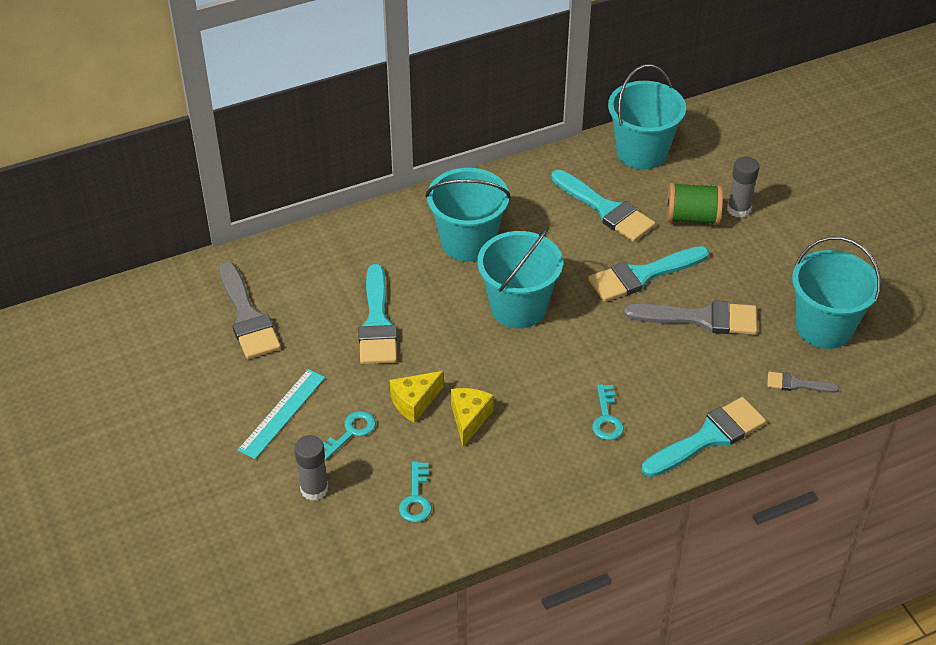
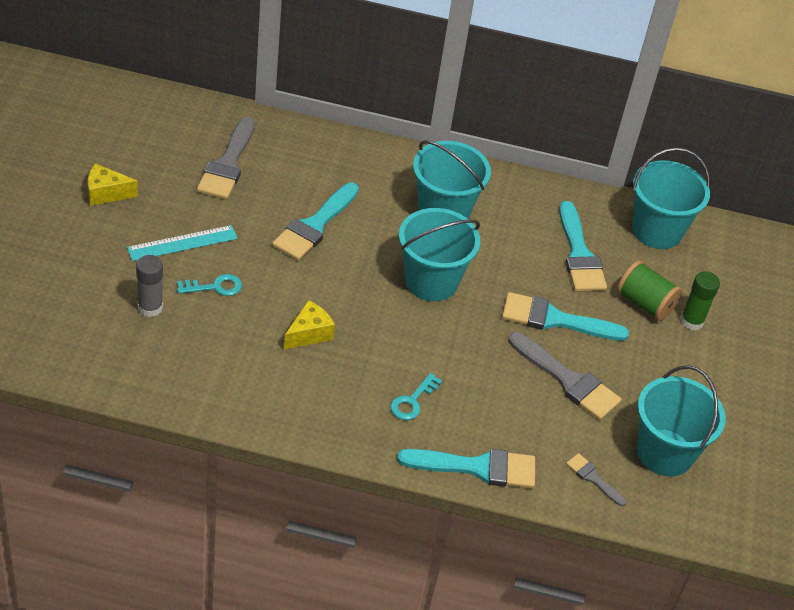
camera: 30 degrees right, 0 degrees up
(414, 402) = (282, 296): yellow cheese -> yellow cheese (106, 193)
(416, 498) = (213, 361): turquoise key -> none
(738, 209) = (691, 321): grey glue stick -> green glue stick

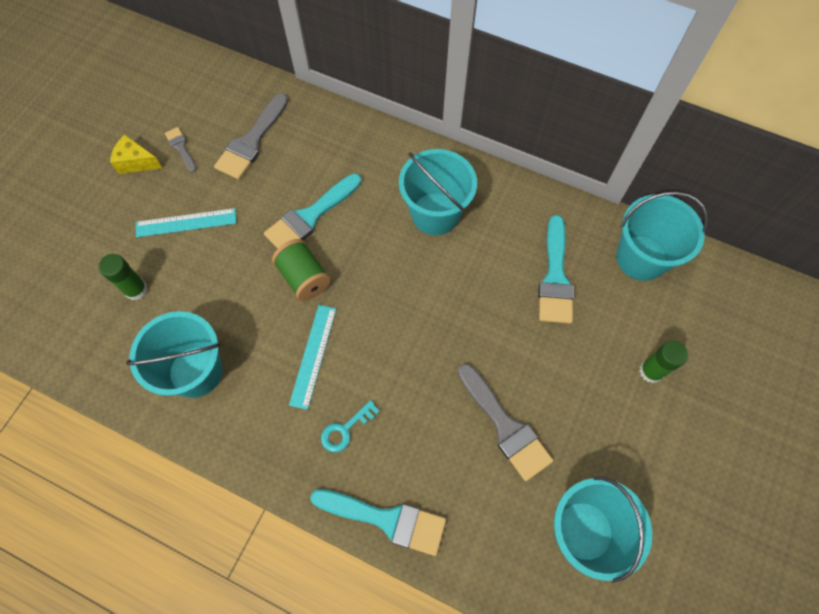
camera: 20 degrees right, 20 degrees up
(150, 307) = (136, 290): grey glue stick -> green glue stick
(215, 287) = (200, 274): turquoise key -> none
(309, 334) = (270, 337): yellow cheese -> none
(359, 344) = (313, 355): none -> turquoise ruler
(431, 281) = (402, 291): turquoise bucket -> turquoise bucket (195, 371)
(555, 319) = (511, 351): turquoise brush -> none
(593, 478) = (500, 552): grey brush -> grey brush (181, 148)
(644, 303) = (607, 343): green spool -> green spool (304, 277)

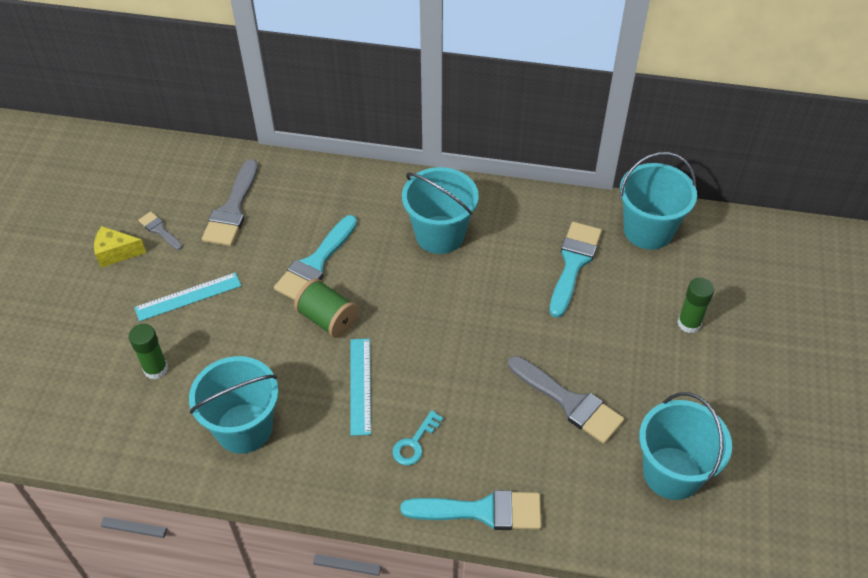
camera: 15 degrees left, 15 degrees down
(555, 277) = (573, 264): turquoise brush -> turquoise brush turned 150 degrees counterclockwise

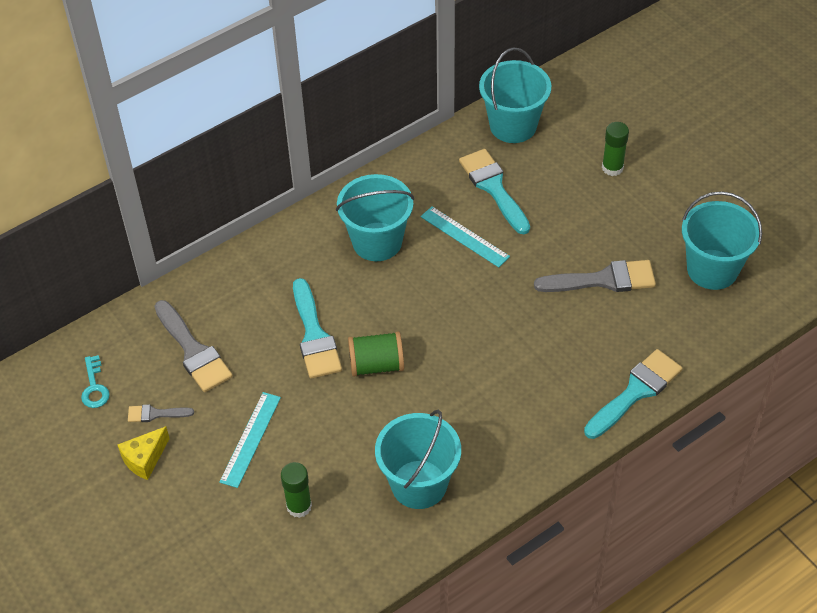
camera: 45 degrees left, 0 degrees up
(360, 385) = (459, 387): turquoise ruler -> turquoise ruler (464, 236)
(414, 443) = (542, 390): turquoise key -> turquoise key (94, 387)

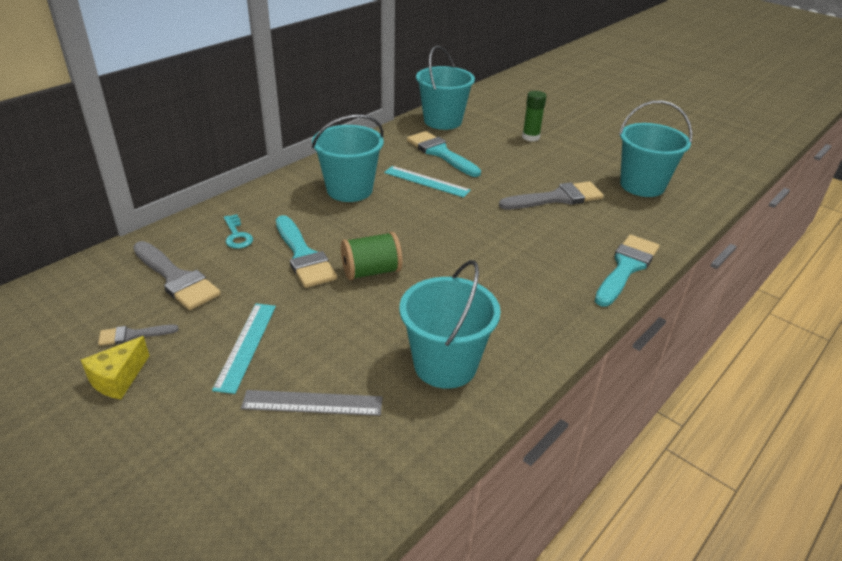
camera: 15 degrees left, 15 degrees down
(94, 387) = (60, 319): turquoise key -> turquoise key (237, 235)
(299, 506) = (312, 403): green glue stick -> grey ruler

